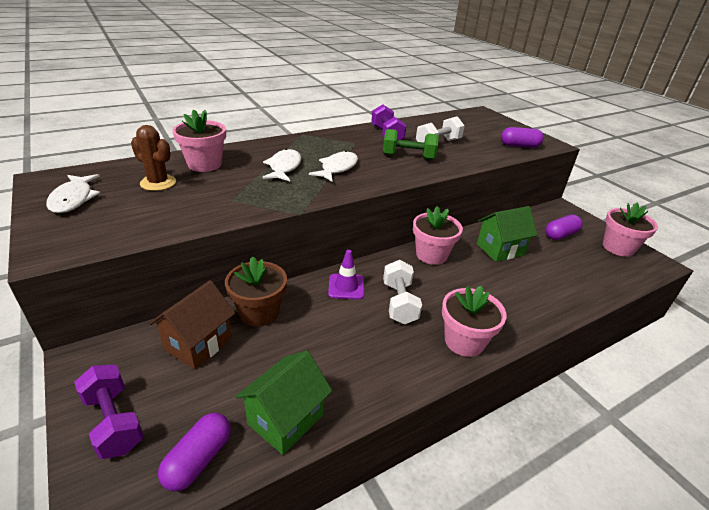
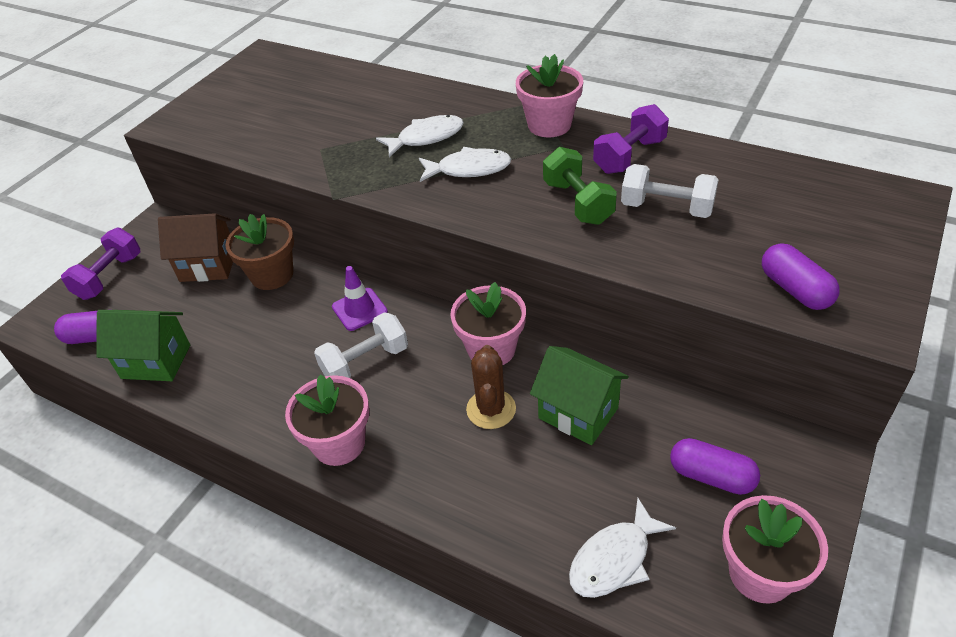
camera: 65 degrees right, 10 degrees up
(73, 199) = (245, 84): white fish -> white fish (614, 559)
(158, 183) = (311, 98): brown cactus -> brown cactus (491, 409)
(204, 164) = (375, 96): pink flower pot -> pink flower pot (549, 125)

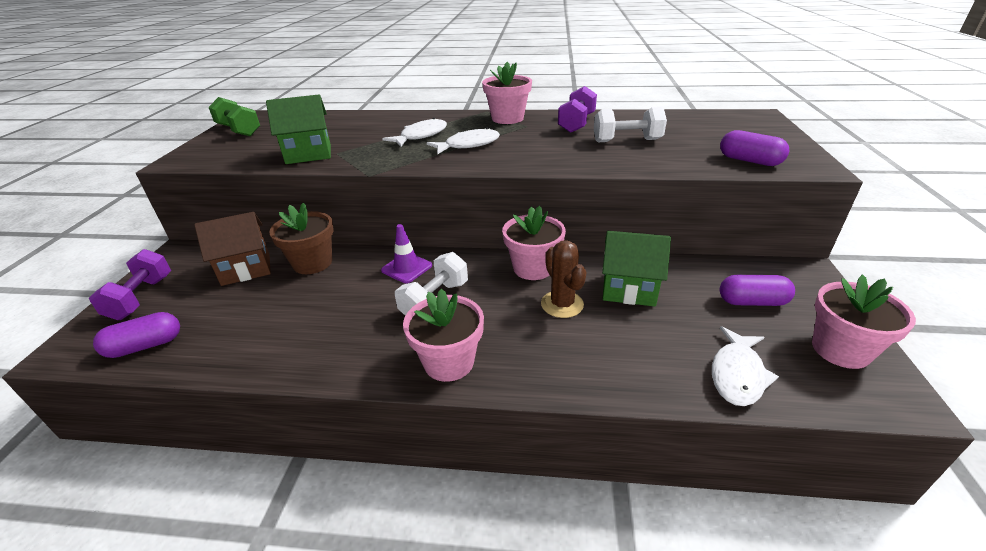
camera: 25 degrees left, 10 degrees down
(156, 361) = (223, 349): green house -> green house (308, 154)
(578, 202) = (564, 147): green dumbbell -> green dumbbell (239, 130)

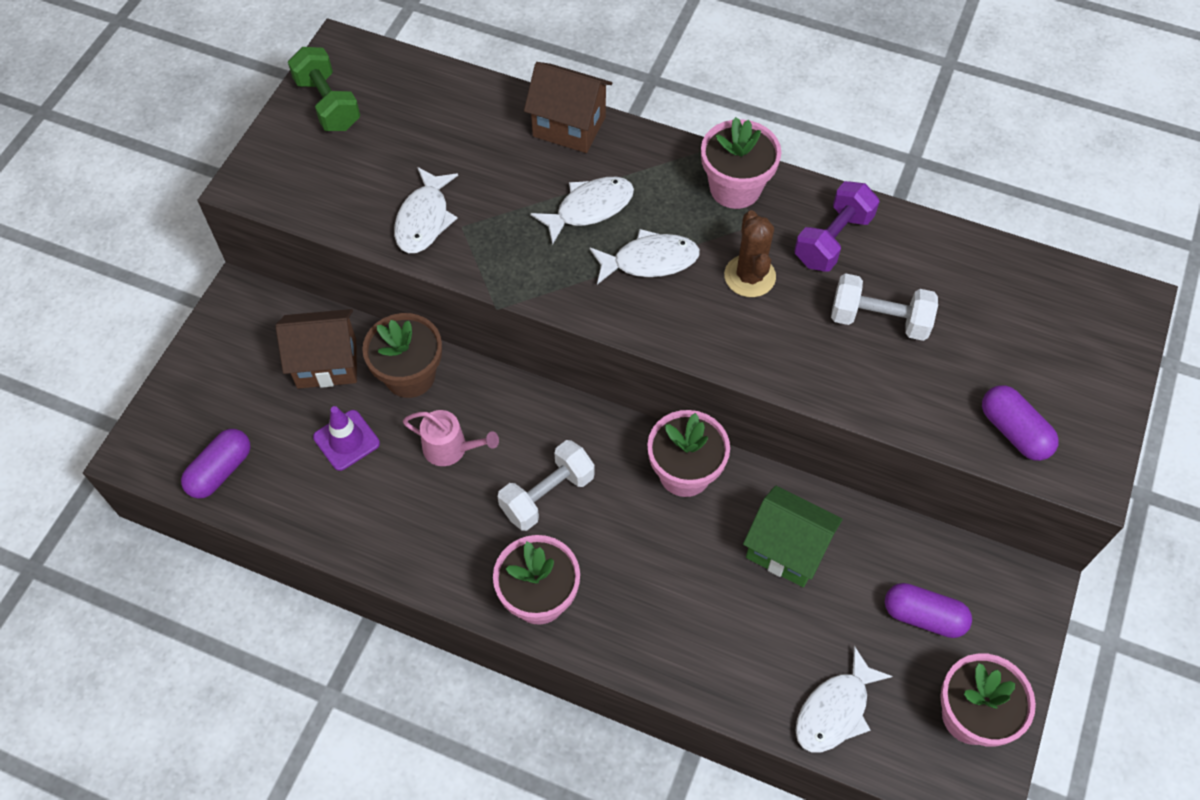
camera: 15 degrees right, 25 degrees up
(141, 298) = (206, 383): purple dumbbell -> none
(145, 346) = (220, 471): purple capsule -> purple capsule turned 45 degrees counterclockwise
(308, 154) = (424, 219): green house -> white fish
(350, 292) = (450, 448): none -> pink watering can
(398, 116) = (569, 126): none -> brown house
(407, 268) = (526, 423): purple traffic cone -> purple traffic cone (346, 440)
(562, 304) = (694, 549): brown cactus -> brown cactus (749, 276)

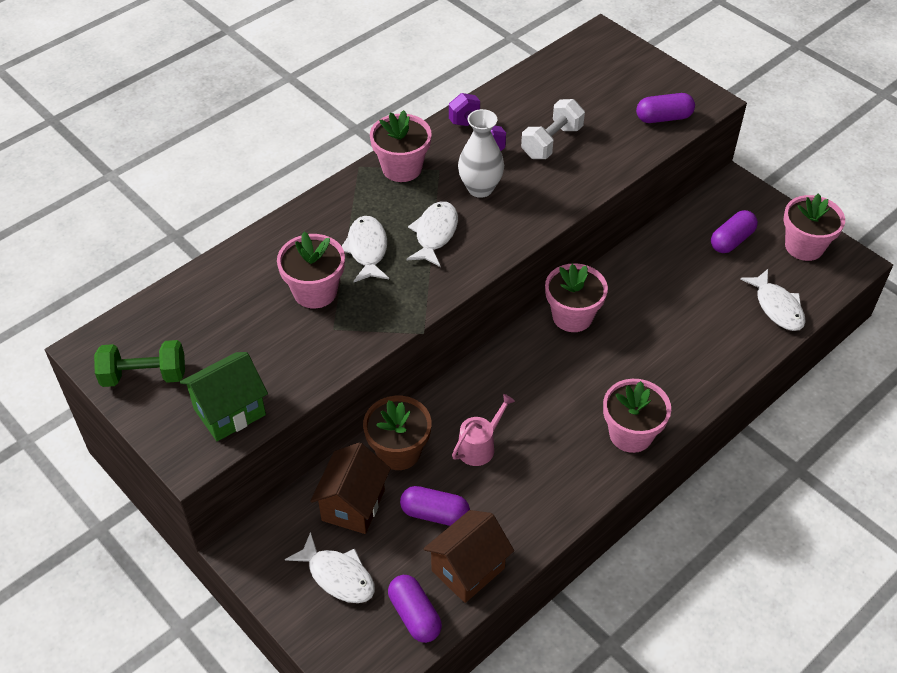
camera: 65 degrees left, 10 degrees down
(346, 440) = (435, 514): purple traffic cone -> purple capsule
(424, 219) = (311, 349): white fish -> white fish (338, 576)
(504, 189) = (315, 291): none -> pink flower pot
(547, 495) = (550, 400): white dumbbell -> none
(569, 126) = (282, 234): brown house -> brown house (468, 569)
(749, 276) = (480, 188): brown cactus -> white vase
(786, 550) = (656, 286): green house -> green house (229, 412)

